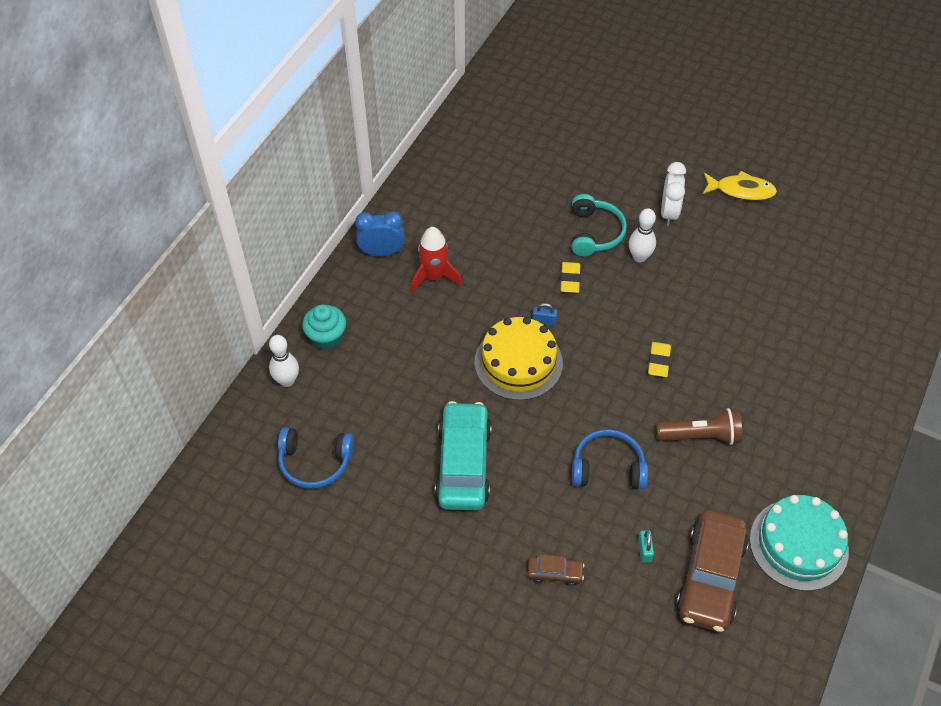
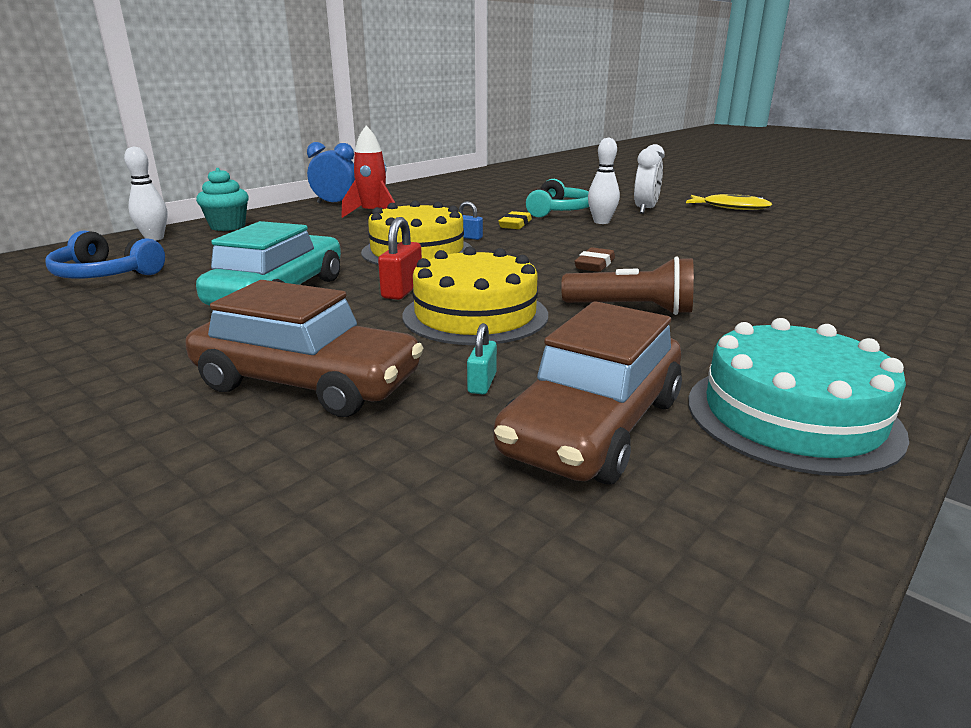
camera: 15 degrees right, 30 degrees down
(544, 440) = (402, 290): none -> red padlock
(555, 573) = (307, 383): brown car -> brown car, size x2.20
(608, 467) = (475, 315): blue headphones -> yellow cake
(658, 361) = (594, 264): yellow eraser -> brown eraser

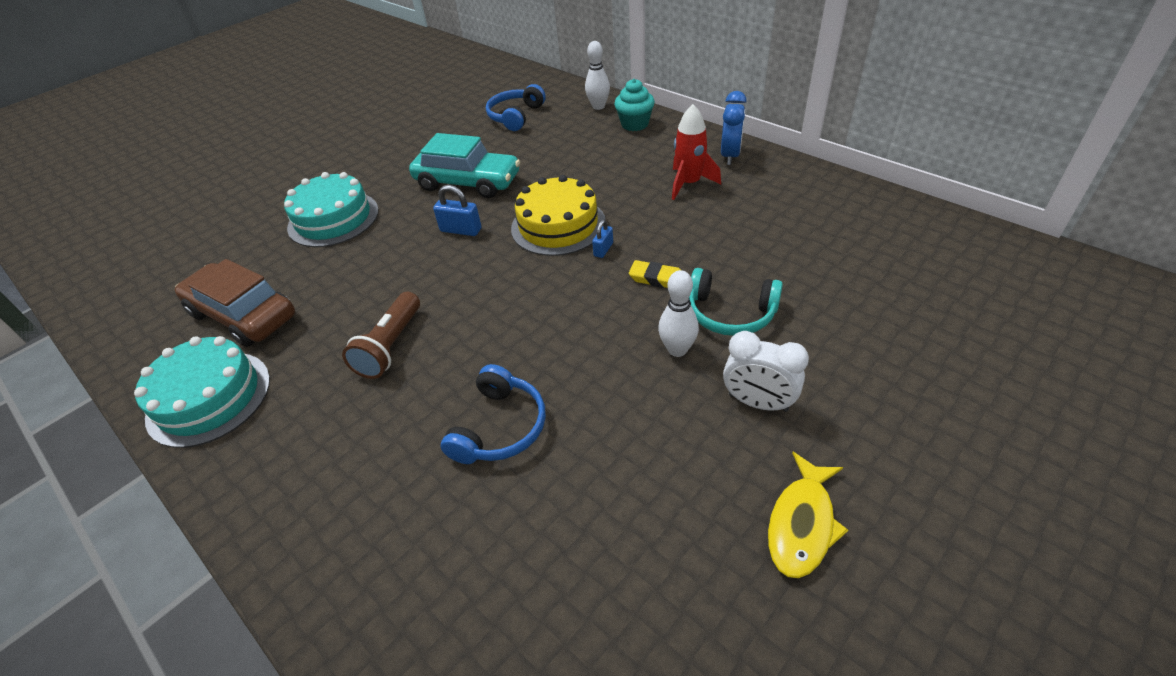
camera: 95 degrees right, 20 degrees up
(307, 383) = (333, 219): brown car -> turquoise cake
(402, 290) = (461, 230): red padlock -> blue padlock
(475, 315) = (404, 267): yellow cake -> none
(482, 383) = (306, 275): turquoise padlock -> none
(594, 264) = (506, 332): brown eraser -> none
(714, 263) = (500, 427): none -> blue headphones

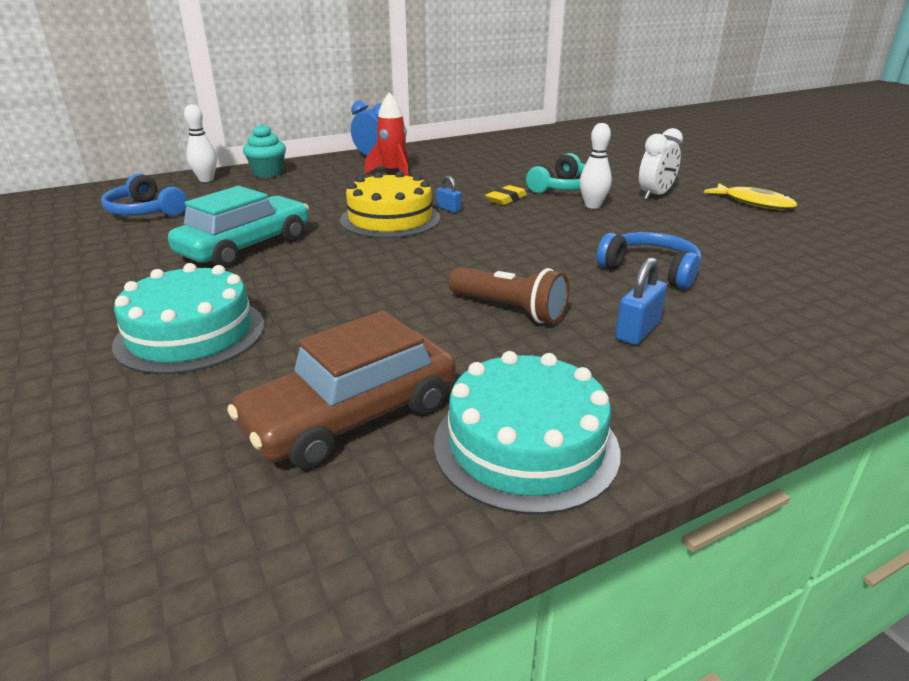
camera: 75 degrees left, 15 degrees down
(461, 230) = (338, 258): blue padlock -> blue padlock (637, 331)

